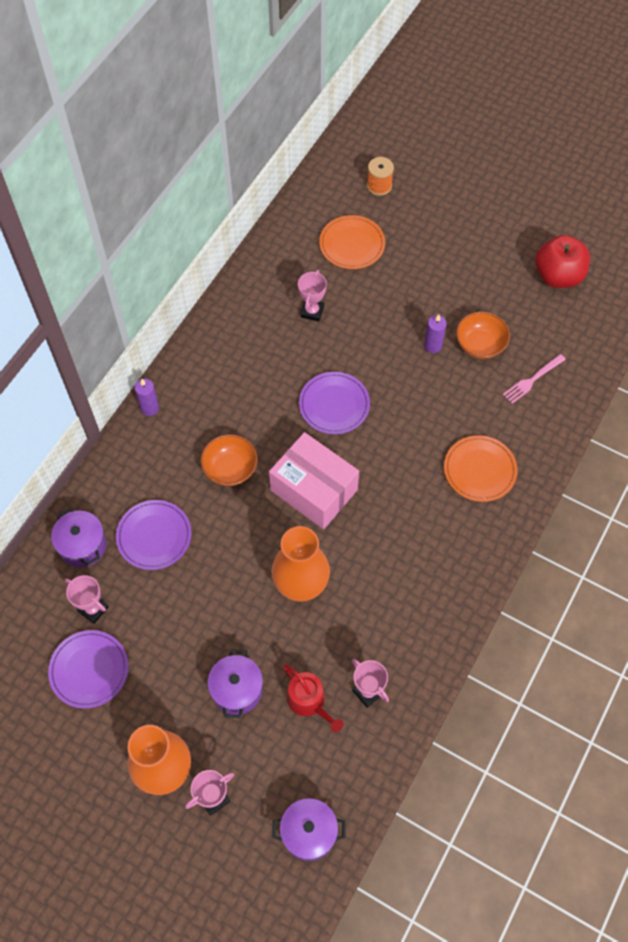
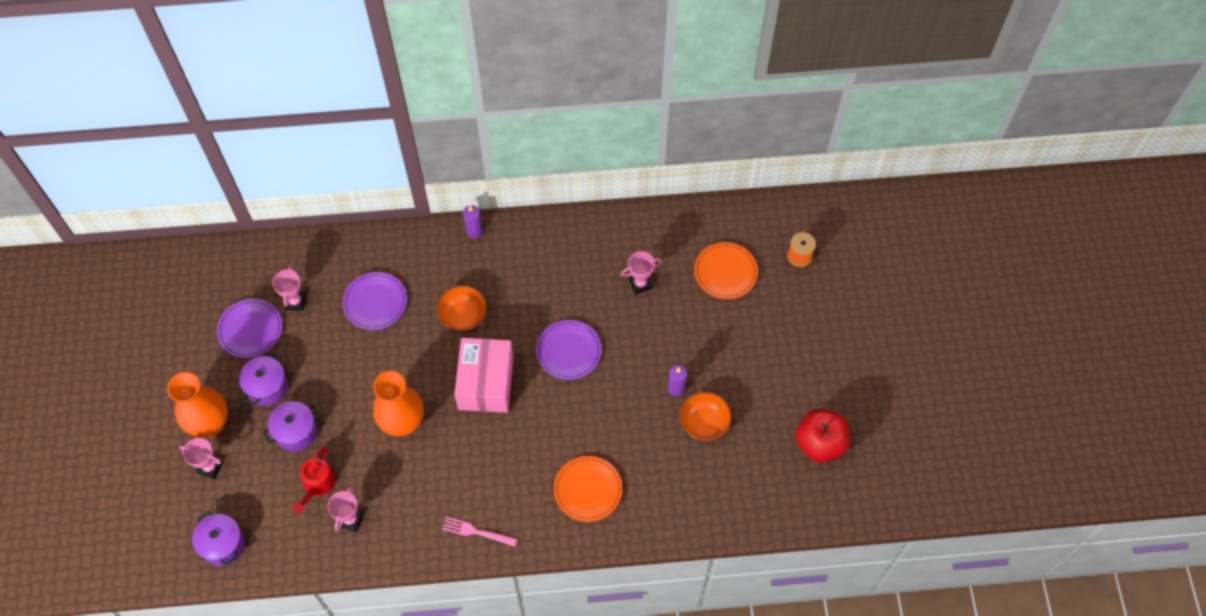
camera: 55 degrees right, 0 degrees up
(83, 545) = (337, 263): purple pot -> purple pot (267, 387)
(532, 380) = (701, 481): pink fork -> pink fork (476, 532)

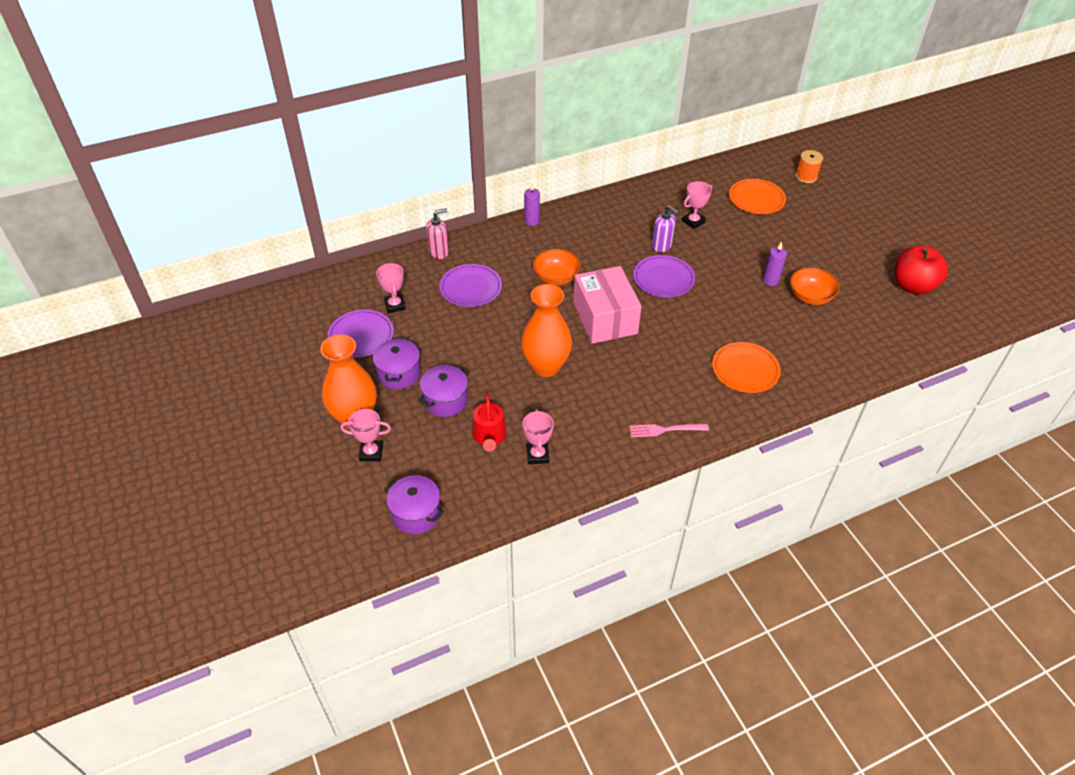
camera: 20 degrees left, 15 degrees down
(364, 245) = (439, 252): none -> pink soap dispenser
(590, 307) = (662, 246): none -> purple soap dispenser

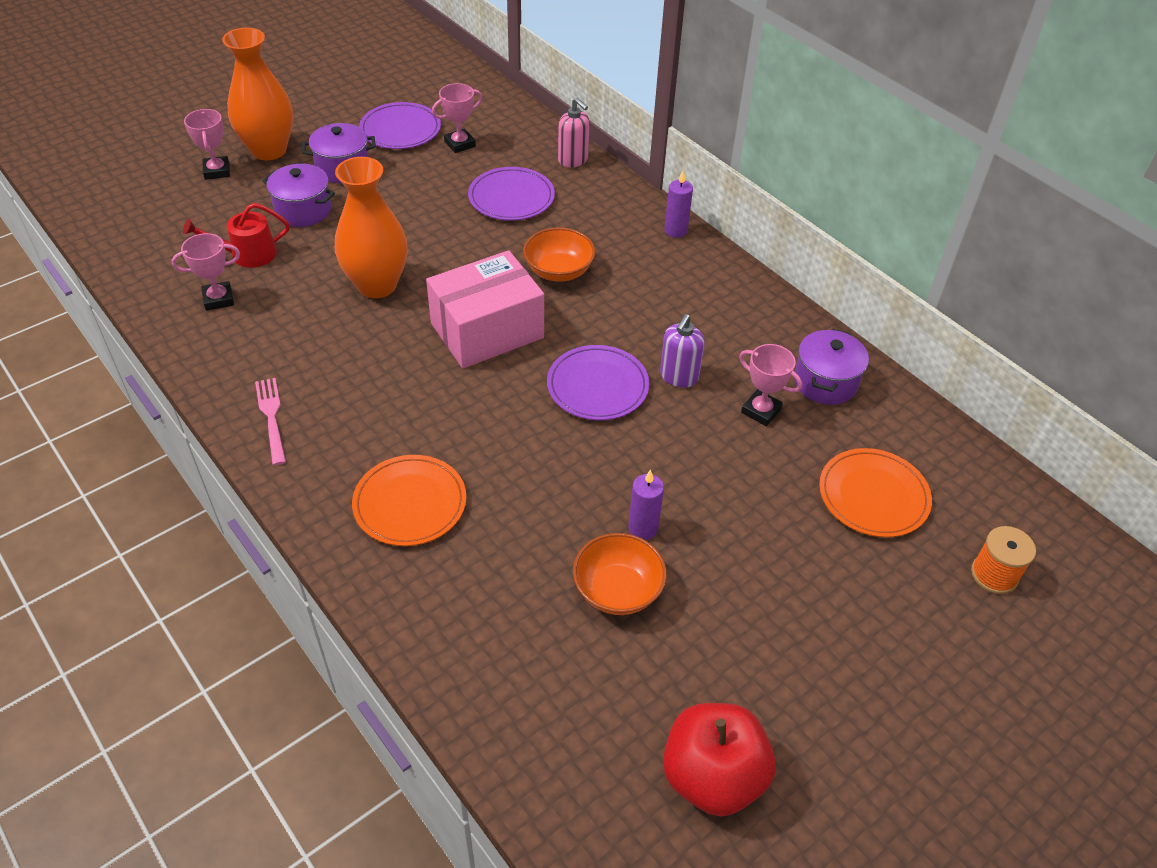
camera: 75 degrees right, 0 degrees up
(416, 514) = (128, 218): purple pot -> purple pot (825, 382)

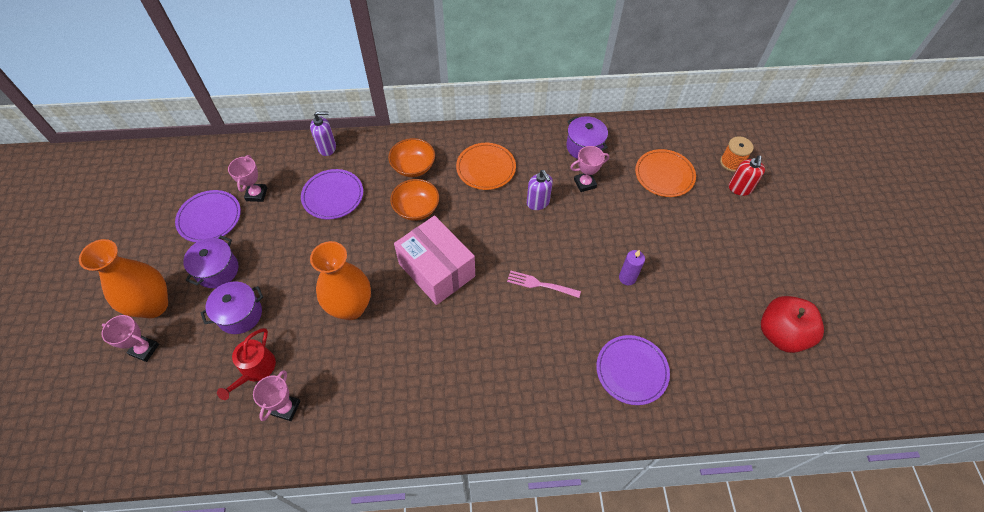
camera: 55 degrees left, 10 degrees up
(271, 417) = (423, 423): pink fork -> pink fork (540, 284)
(410, 503) = (542, 379): orange plate -> orange plate (486, 168)
(487, 330) = (437, 270): pink box -> pink box turned 45 degrees counterclockwise
(573, 160) = (327, 148): pink soap dispenser -> purple soap dispenser
(597, 386) = (519, 241): purple plate -> purple plate (631, 370)
(617, 590) = (659, 311): orange bowl -> orange bowl (413, 167)
(675, 231) = (429, 138): purple candle -> none
(951, 607) = (739, 188): none -> red soap dispenser

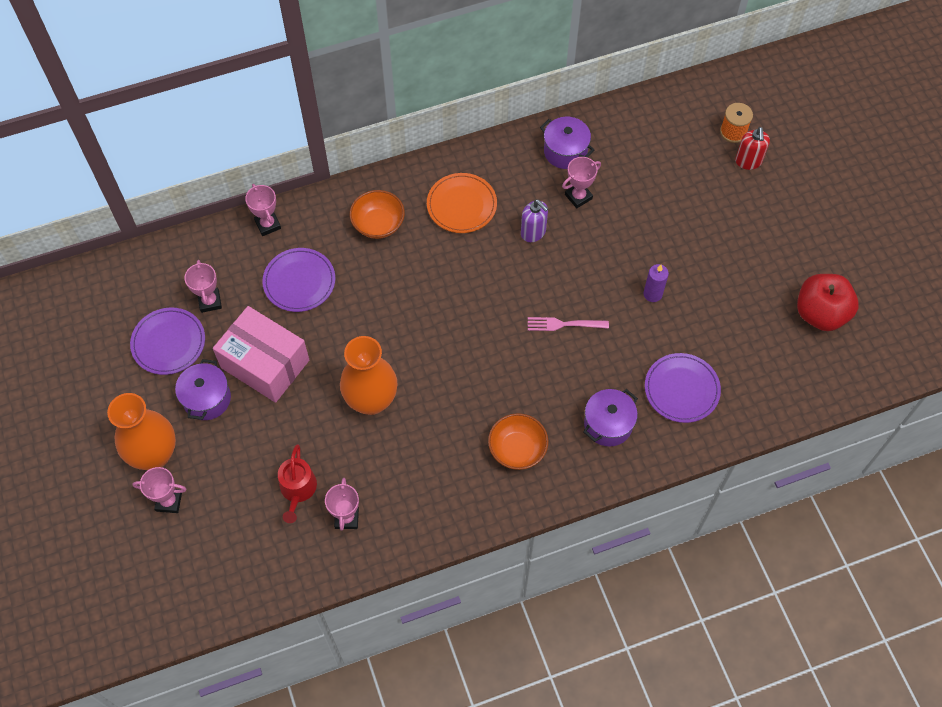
camera: 15 degrees left, 5 degrees up
(240, 314) = (255, 439): purple pot -> purple pot (608, 424)
(327, 148) = (268, 224): purple soap dispenser -> pink trophy
(416, 209) = (400, 273): orange bowl -> orange bowl (517, 449)
(437, 270) = (448, 336): pink box -> pink box (265, 364)
(664, 175) = (663, 165): orange plate -> none

